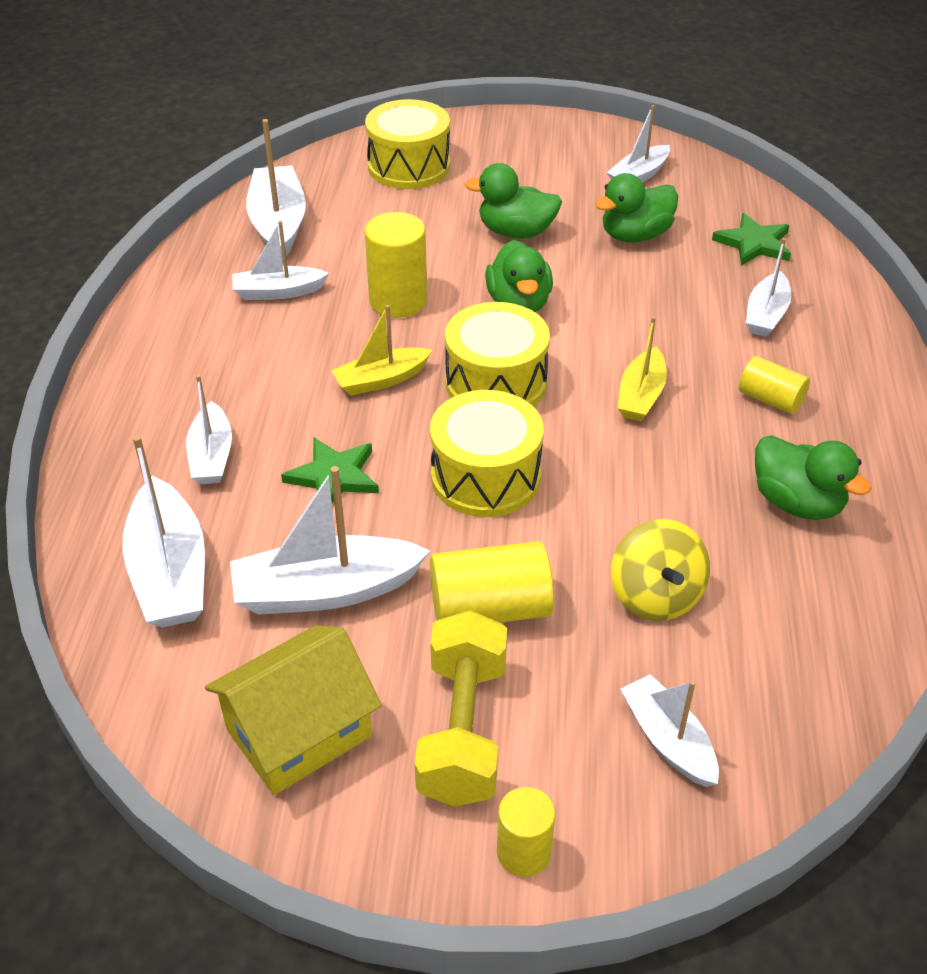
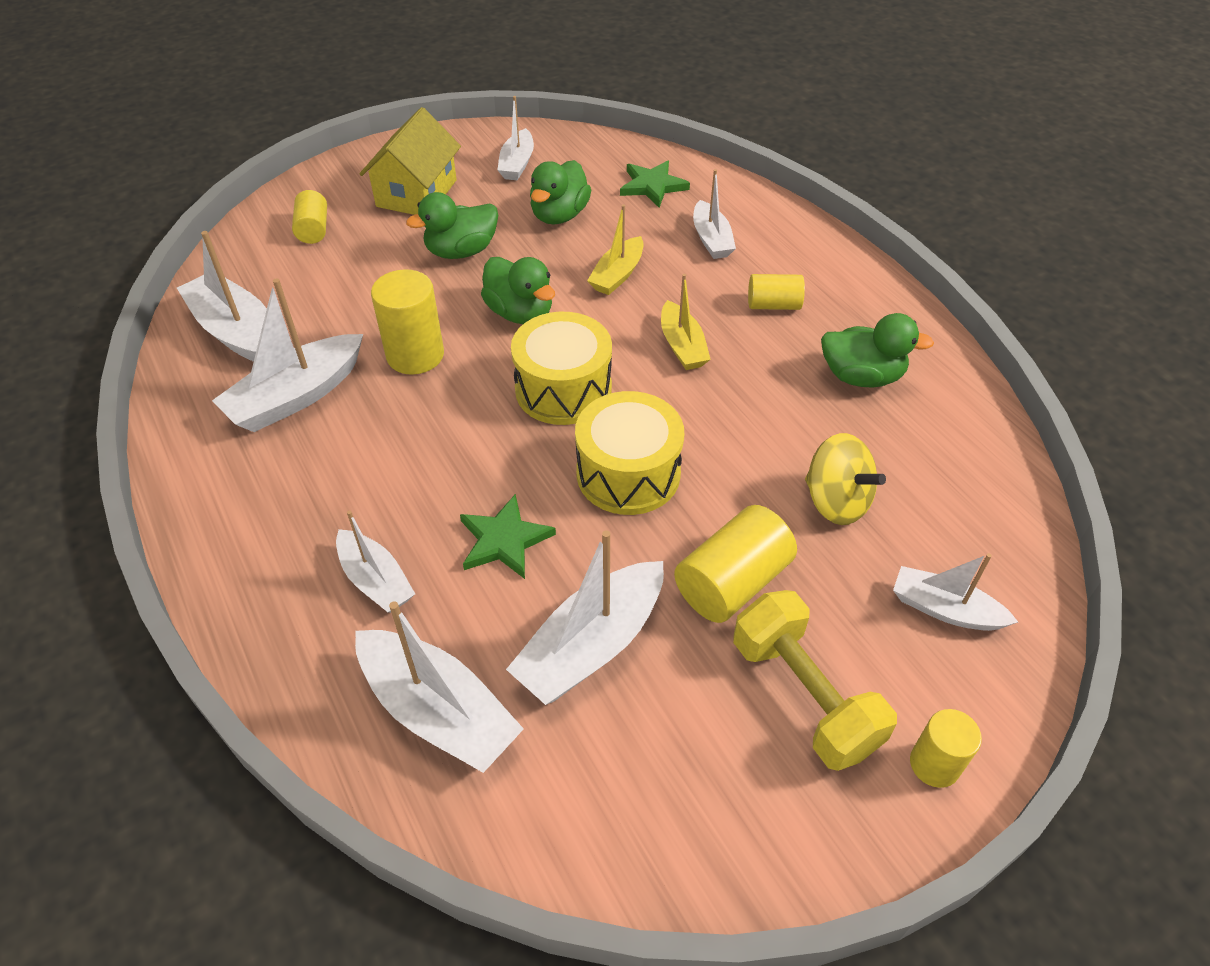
camera: 35 degrees left, 5 degrees up
(278, 292) = (296, 396): white boat -> white boat, size x1.60
(298, 732) = (684, 783): yellow house -> yellow house (416, 193)
(381, 380) = (466, 433): yellow boat -> yellow boat (617, 275)
(409, 166) = (313, 230): yellow drum -> yellow cylinder

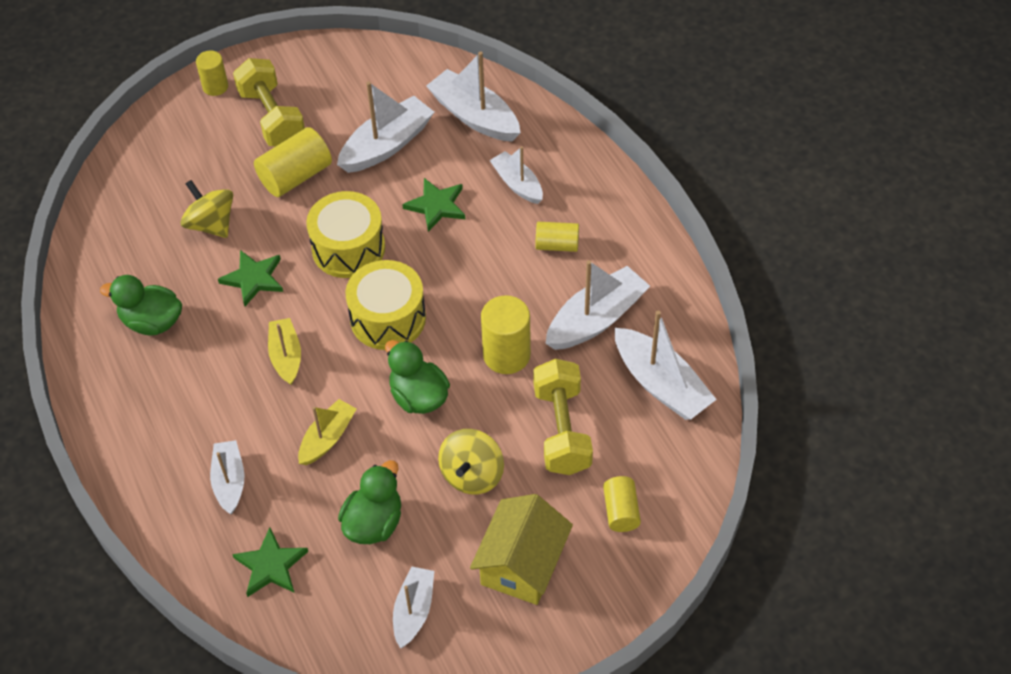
camera: 175 degrees left, 5 degrees up
(361, 289) = (562, 430): none -> yellow dumbbell
(461, 251) = (472, 474): green duck -> yellow spinning top
(749, 430) = (253, 279): none -> green star
(773, 305) = (197, 397): yellow cylinder -> yellow cylinder (557, 245)
(945, 609) = (172, 157): white boat -> none

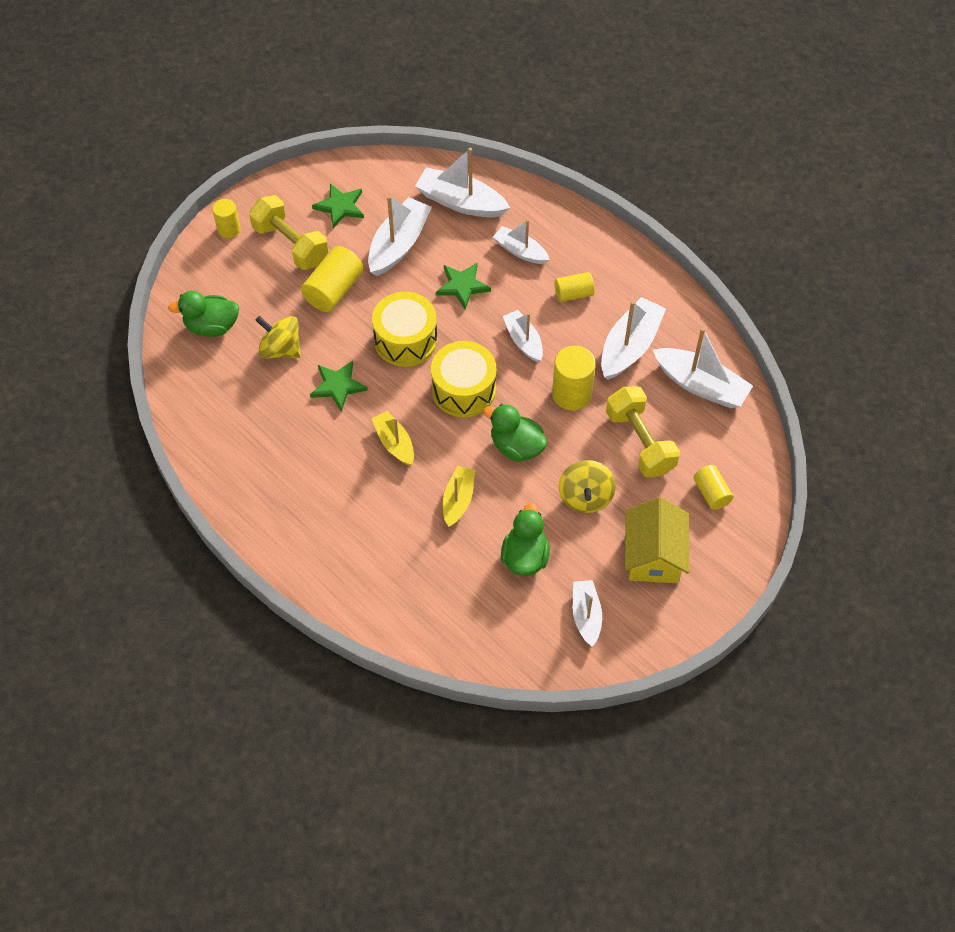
camera: 20 degrees left, 5 degrees up
(152, 322) = (269, 444): green duck -> green duck (212, 326)
(229, 481) = (394, 557): white boat -> white boat (523, 341)
(270, 565) = (458, 614): green star -> green star (340, 207)

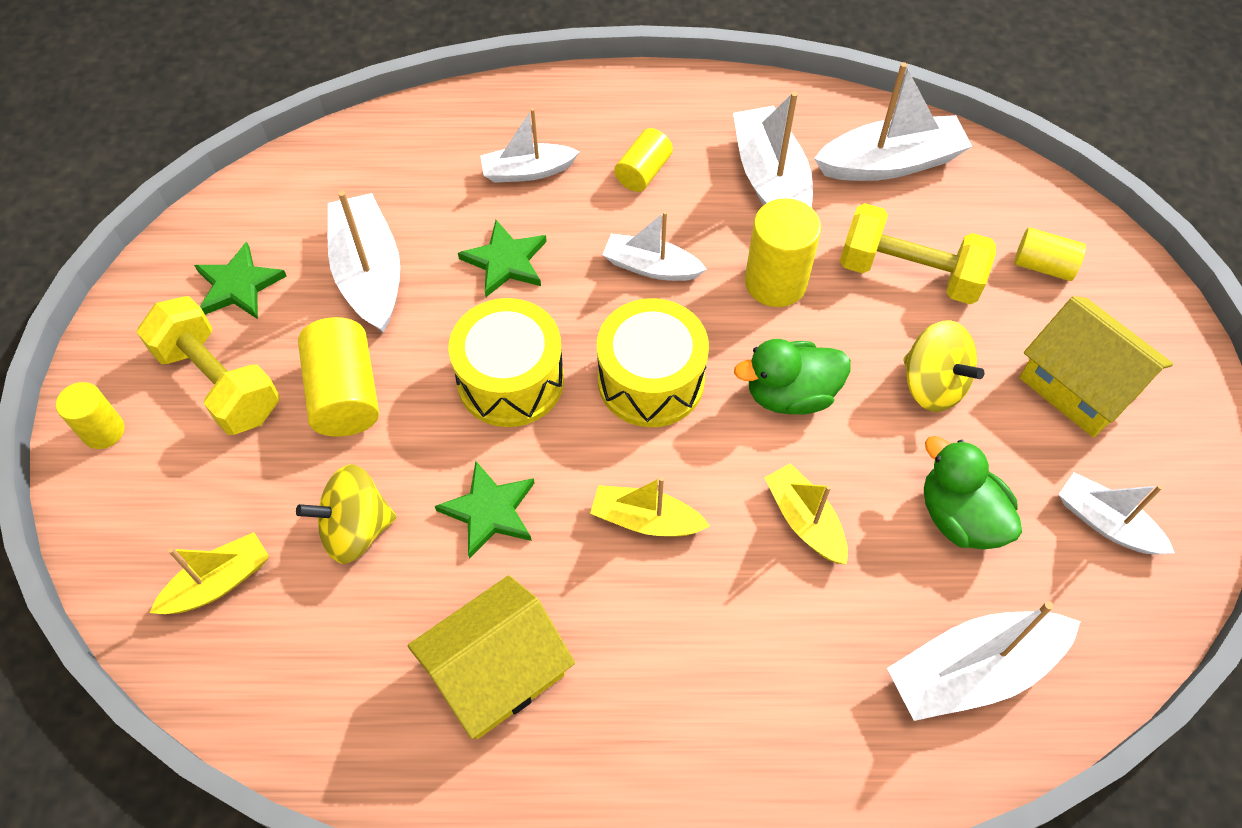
camera: 45 degrees left, 0 degrees up
(212, 326) = (218, 583): green duck -> yellow boat
(274, 448) = (497, 672): none -> yellow house
(290, 244) = (219, 382): yellow dumbbell -> yellow dumbbell turned 45 degrees clockwise
(461, 202) = (392, 169): white boat -> white boat (973, 671)

